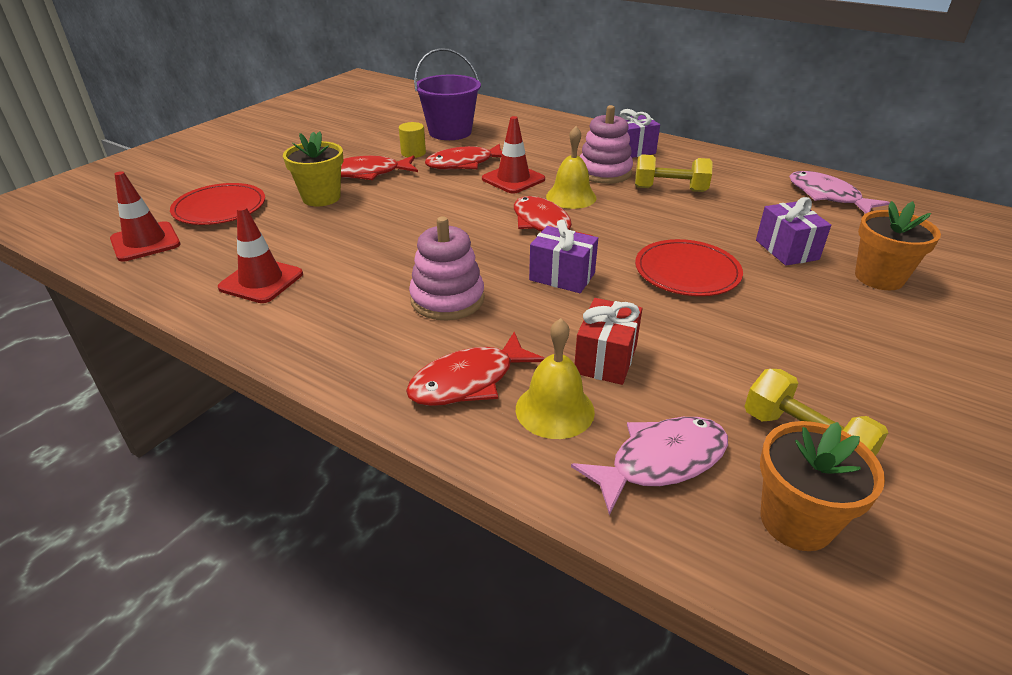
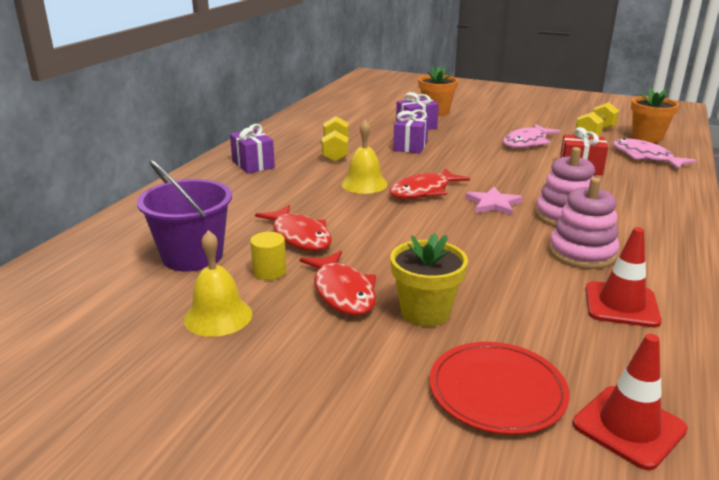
camera: 100 degrees left, 10 degrees down
(468, 381) = (644, 201): red fish -> none
(497, 259) = (493, 204): none -> pink star
(513, 179) = (333, 209): red traffic cone -> none
(554, 410) = (638, 178): yellow bell -> yellow bell (218, 316)
(562, 276) = (499, 182): purple gift -> purple gift (410, 146)
(604, 172) = (306, 173): pink stacking toy -> pink stacking toy (582, 253)
(687, 272) = (463, 149): red plate -> none
(827, 196) = (331, 114): pink fish -> pink fish (527, 142)

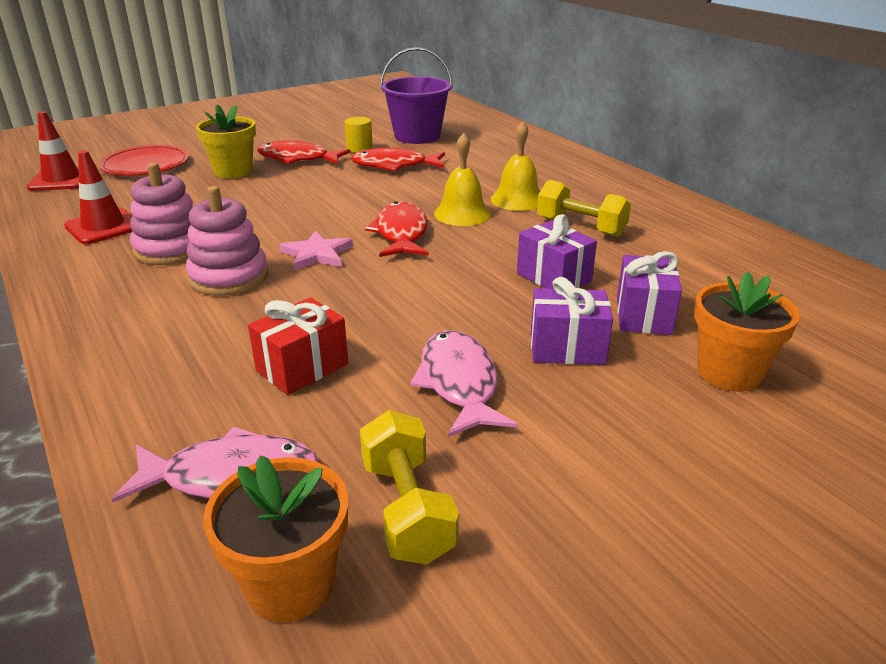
camera: 125 degrees right, 5 degrees up
(218, 316) = (333, 131): yellow bell -> yellow bell (517, 199)
(253, 164) = (584, 183): purple gift -> purple gift (567, 348)

